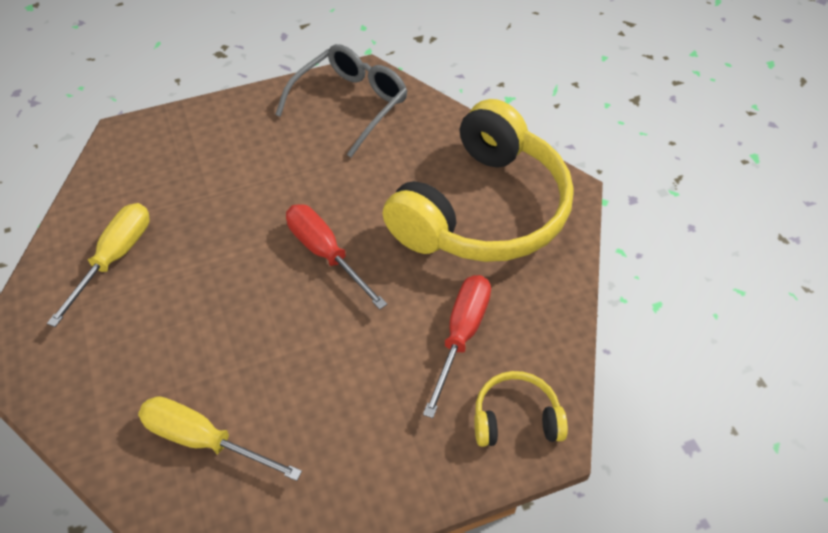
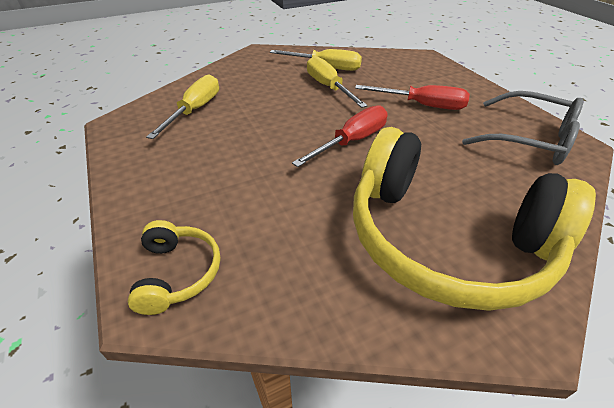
camera: 85 degrees right, 10 degrees down
(183, 262) = (328, 87): none -> yellow screwdriver
(461, 336) = (276, 227): red screwdriver -> red screwdriver (422, 105)

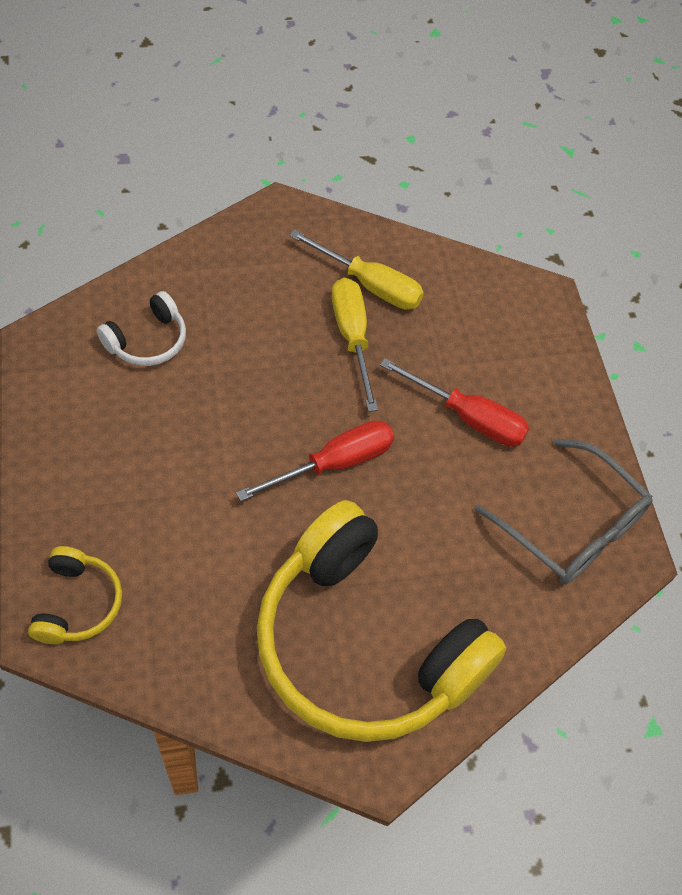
camera: 10 degrees right, 15 degrees up
(195, 110) = (148, 341): yellow screwdriver -> white headphones

